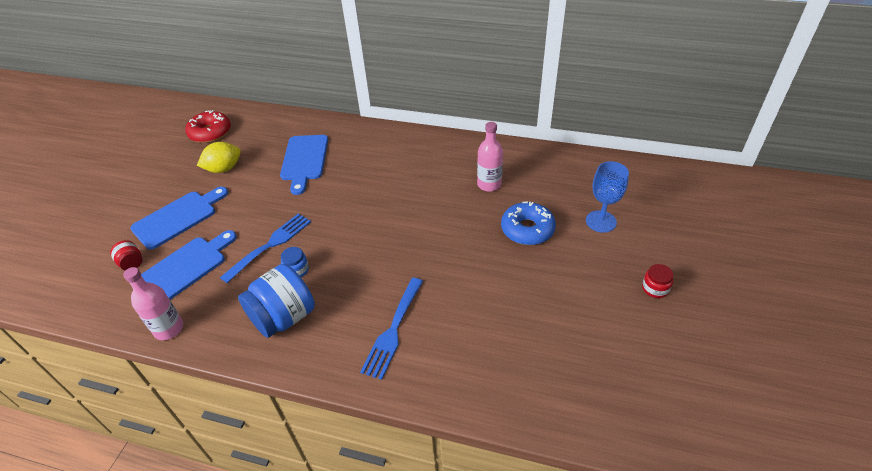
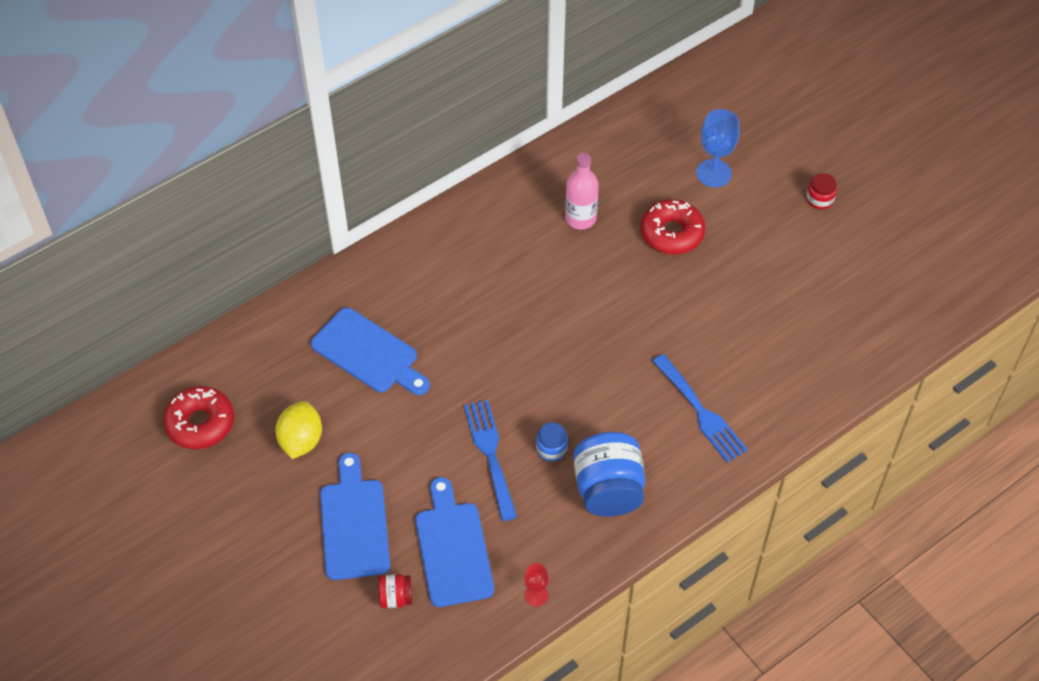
camera: 55 degrees left, 10 degrees up
(169, 329) = (536, 595): pink bottle -> red goblet
(527, 229) = (672, 233): blue donut -> red donut

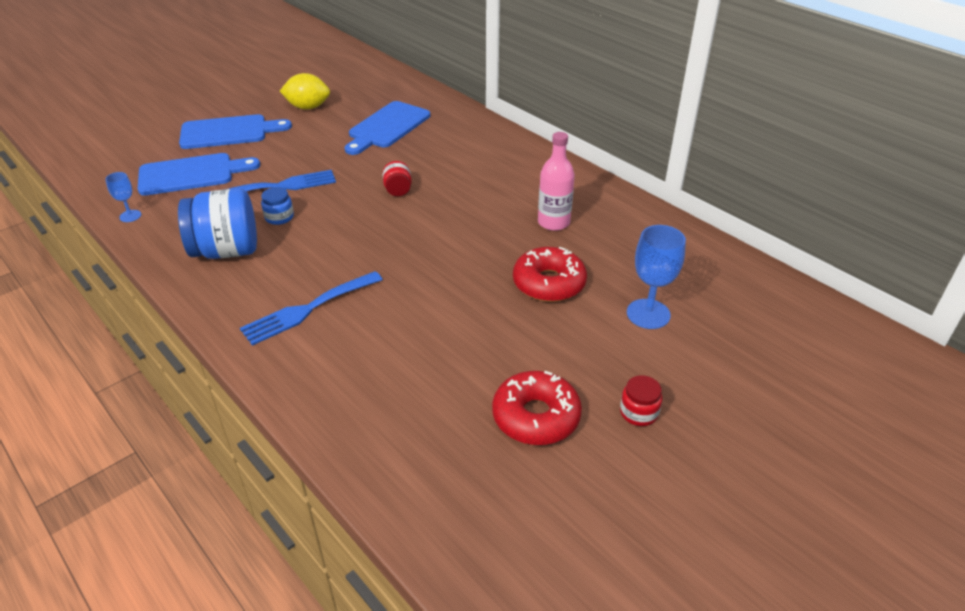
camera: 85 degrees right, 15 degrees down
(200, 423) = (328, 73): red donut -> red donut (536, 417)
(396, 597) = (157, 153): red jar -> red jar (398, 190)
(536, 595) = (130, 216): red goblet -> blue goblet

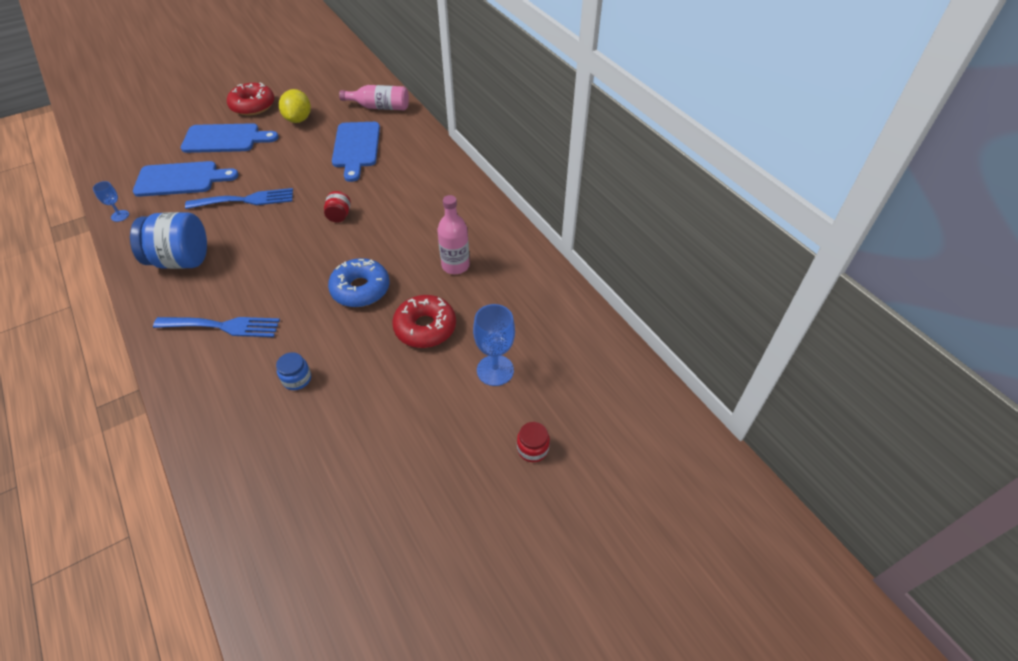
camera: 10 degrees right, 10 degrees up
(279, 217) = (234, 231): blue jar -> blue jar (297, 379)
(308, 107) = (298, 119): yellow lemon -> yellow lemon turned 75 degrees clockwise
(308, 309) = (223, 326): blue fork -> blue fork turned 150 degrees counterclockwise
(387, 127) = (356, 147): blue cutting board -> blue cutting board turned 45 degrees counterclockwise
(396, 89) = (380, 107): none -> pink bottle
(456, 256) = (360, 289): none -> blue donut
(536, 417) = (360, 456): red donut -> red donut (253, 106)
(638, 412) = (444, 466): red jar -> red jar (532, 449)

